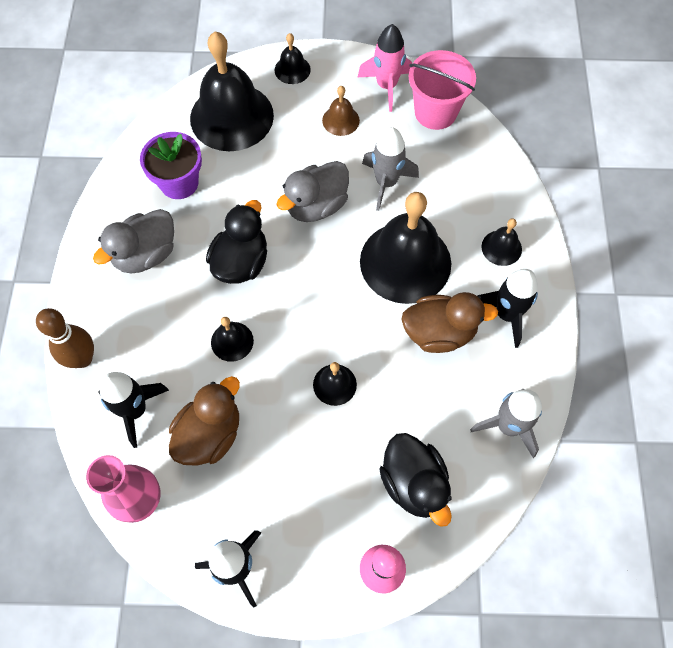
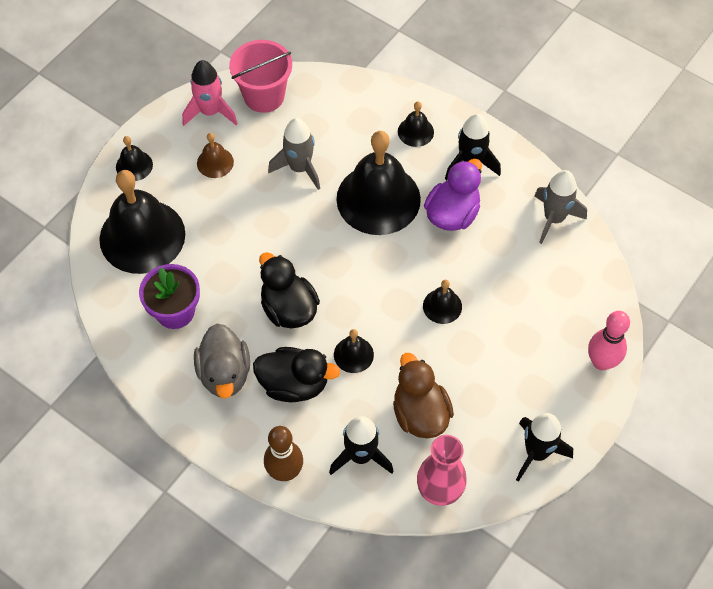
camera: 55 degrees left, 5 degrees down
(316, 206) = (280, 227): grey duck -> none
(414, 483) = (553, 302): black duck -> black duck (294, 384)
(439, 332) = (452, 214): brown duck -> purple duck

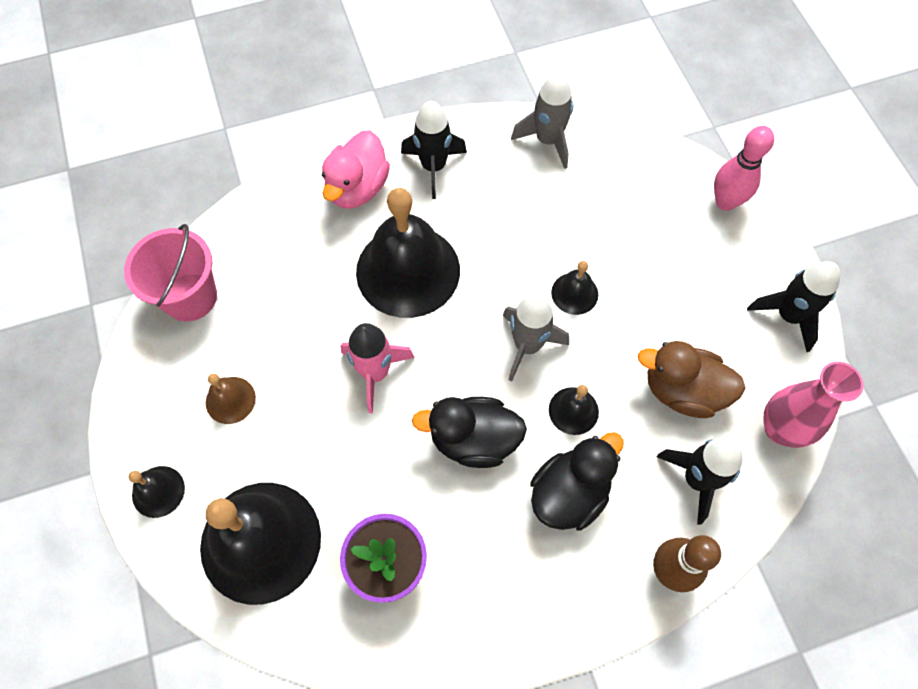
camera: 55 degrees left, 5 degrees up
(210, 112) = (161, 363): pink rocket -> pink rocket (375, 373)
(224, 374) = (507, 560): grey duck -> none
(299, 168) = (310, 320): grey rocket -> grey rocket (527, 346)
(415, 131) = (357, 188): black bell -> pink duck
(452, 214) = (477, 218): purple duck -> none

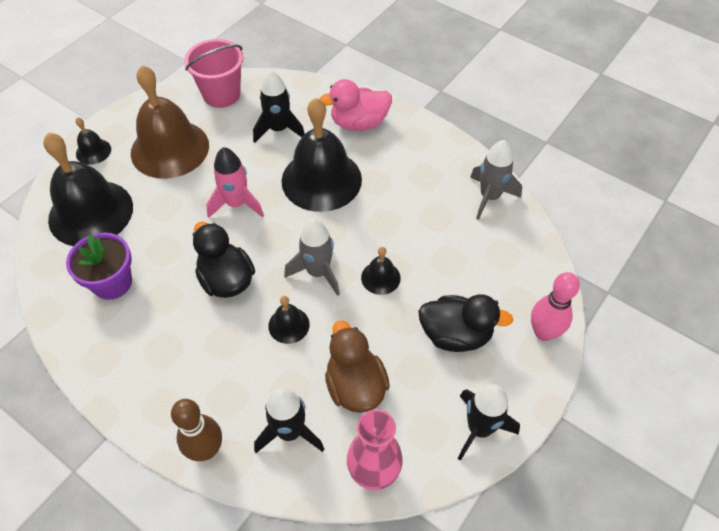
camera: 55 degrees right, 10 degrees down
(230, 400) = (170, 148): brown bell -> brown bell, size x2.24
(433, 167) = (409, 150): black rocket -> black rocket (279, 129)
(569, 493) = (225, 355): black duck -> black duck (455, 335)

